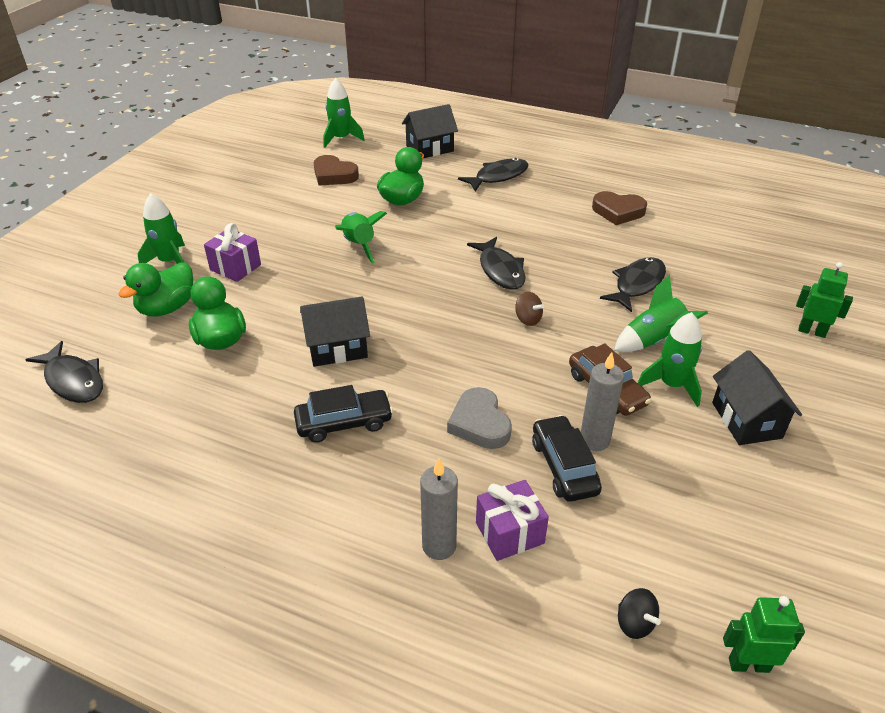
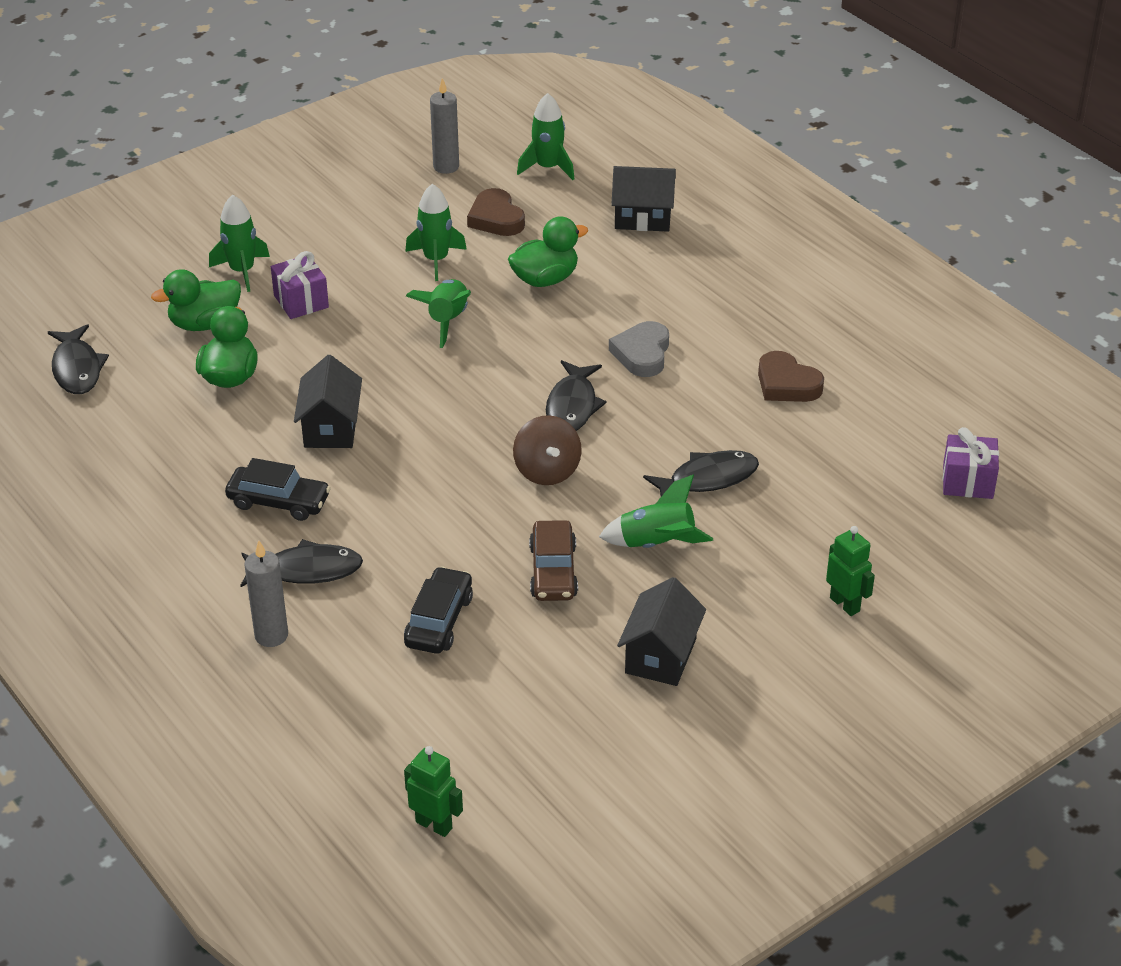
camera: 30 degrees right, 0 degrees up
(337, 348) = (331, 428): black house -> black house turned 75 degrees clockwise
(479, 423) = (399, 552): grey heart -> grey heart (642, 354)
(498, 176) = (689, 286): black fish -> black fish (307, 570)
(509, 533) = (338, 651): purple gift -> purple gift (967, 481)
(528, 319) = (547, 471): brown spinning top -> brown spinning top, size x1.69
(594, 440) = (491, 611): grey candle -> grey candle (446, 167)
(634, 623) = (374, 758): black spinning top -> none
(671, 385) = (624, 594): green rocket -> green rocket (436, 260)

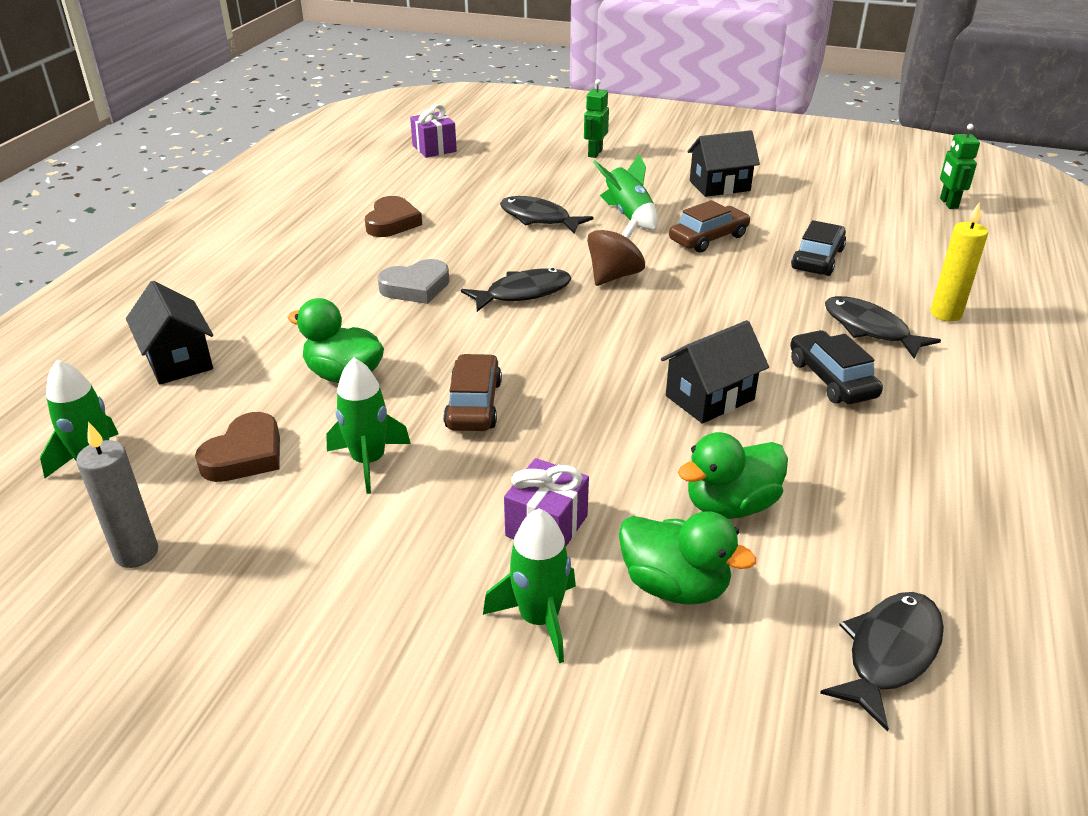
camera: 125 degrees left, 5 degrees down
(271, 635) = (945, 314): grey candle -> yellow candle
(439, 621) = (817, 259): black car -> black car turned 135 degrees clockwise
(447, 321) = (474, 404): green rocket -> brown car

